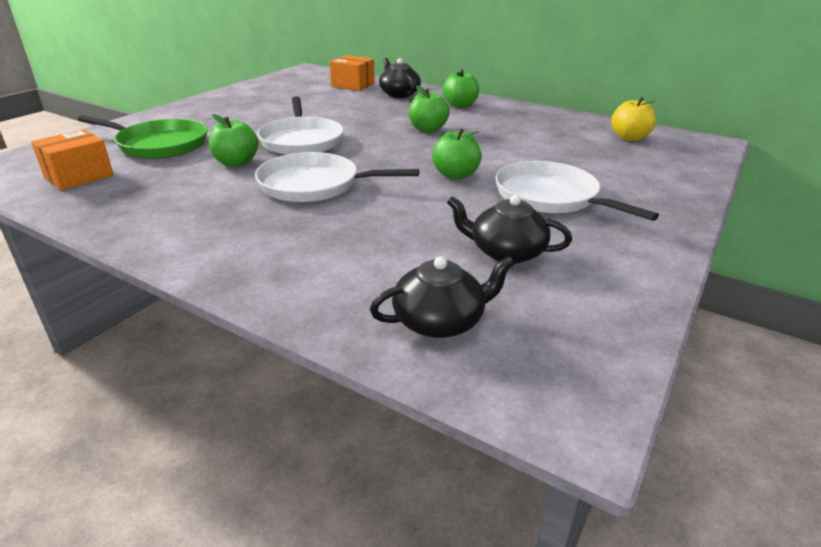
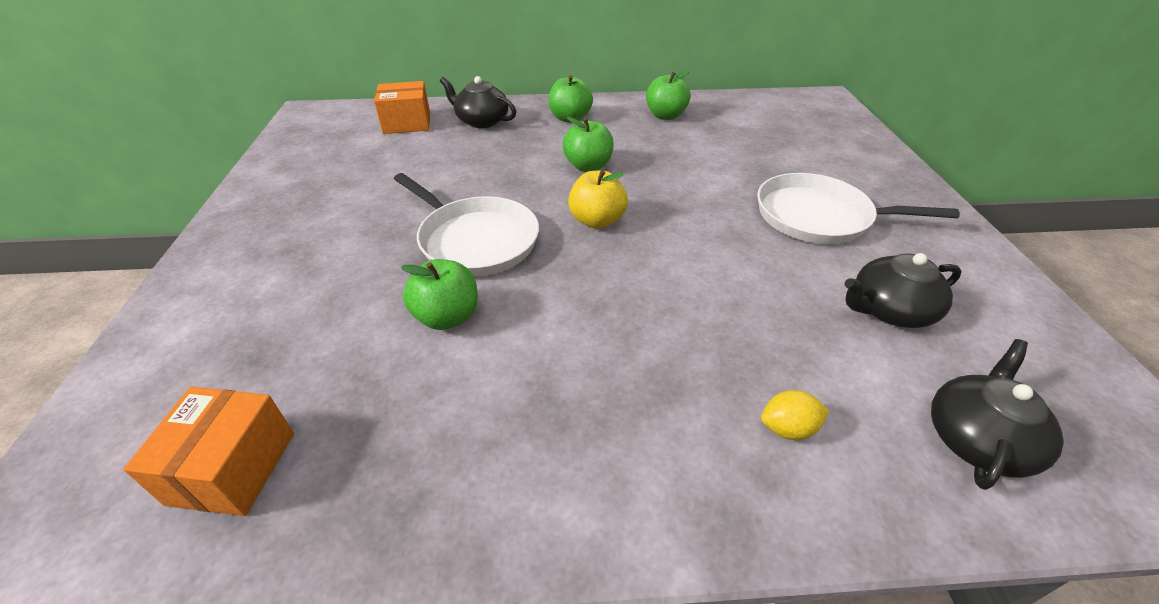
camera: 35 degrees left, 10 degrees up
(159, 144) = (281, 334): green pan -> none
(314, 185) = (595, 308): white pan -> none
(328, 265) = (788, 428): none -> yellow lemon
(455, 175) = (706, 224): green apple -> green apple (665, 116)
(629, 138) = (767, 113): yellow apple -> yellow apple (597, 221)

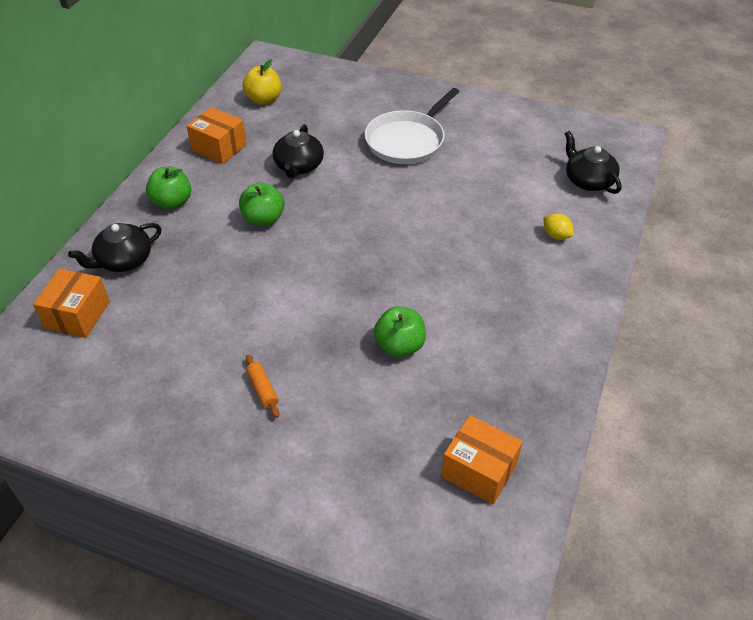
camera: 65 degrees left, 5 degrees up
(345, 237) = (263, 390): none -> orange rolling pin
(475, 240) = (320, 312): white pan -> none
(597, 221) = (341, 240): yellow apple -> yellow apple (264, 99)
(665, 116) = (219, 147): green apple -> orange box
(788, 428) = (556, 235): yellow lemon -> yellow lemon turned 60 degrees counterclockwise
(889, 310) = (500, 159): black teapot -> black teapot (298, 166)

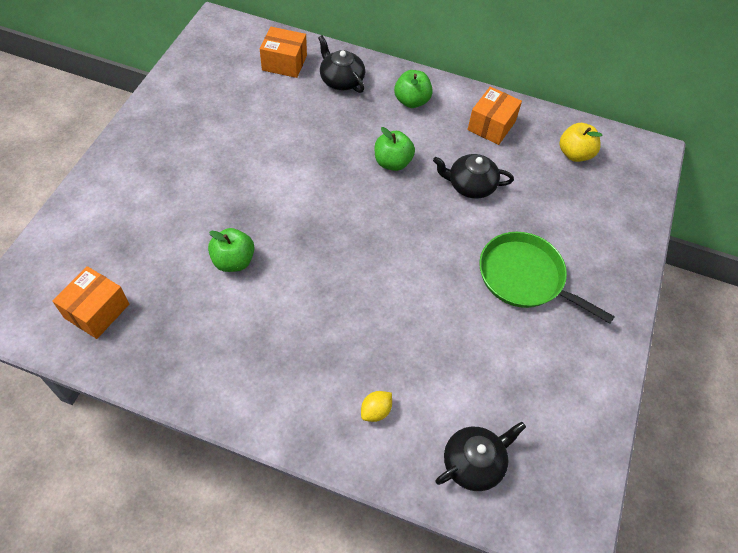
camera: 85 degrees right, 10 degrees up
(263, 390) = (199, 171): orange rolling pin -> none
(407, 140) = (525, 277): white pan -> green pan

